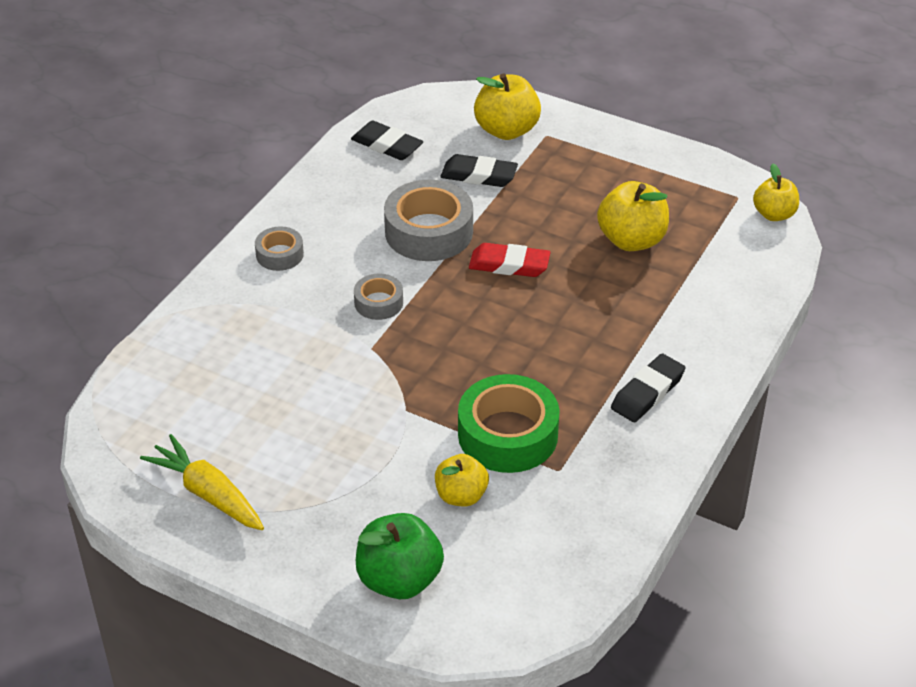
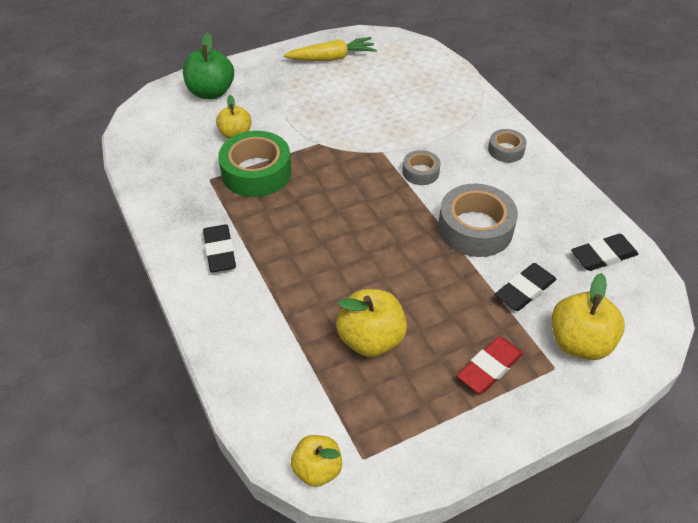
camera: 125 degrees right, 5 degrees up
(509, 265) = (403, 251): red eraser -> red eraser (489, 368)

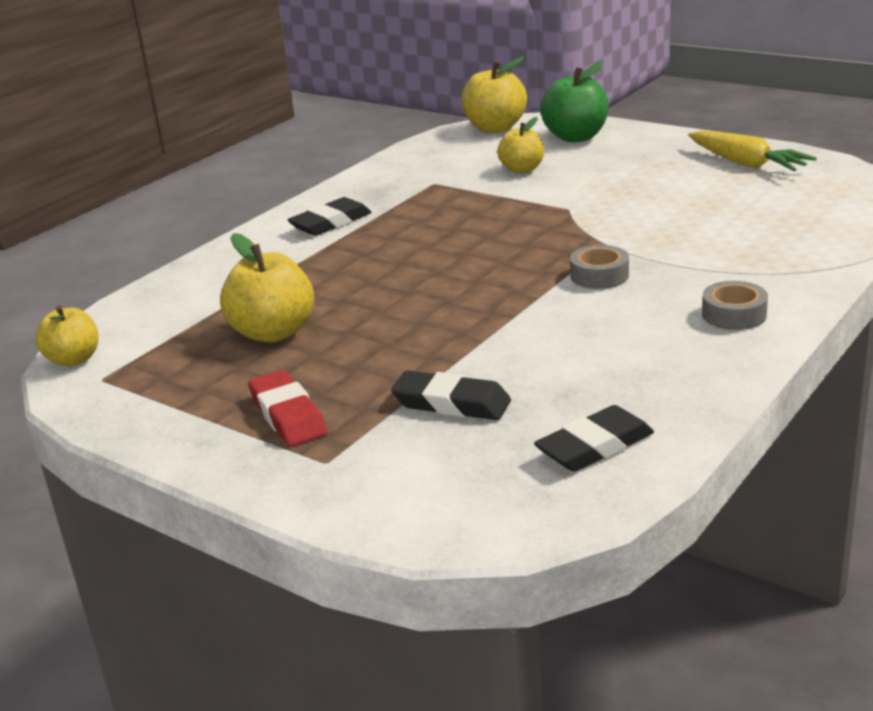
camera: 65 degrees right, 20 degrees down
(256, 172) = (473, 198): green tape -> none
(475, 228) = (534, 338): grey tape -> none
(489, 368) = (288, 415): red eraser -> red eraser turned 45 degrees clockwise
(579, 343) = (389, 469): yellow apple -> yellow apple (495, 128)
(603, 256) = (594, 446): black eraser -> black eraser turned 75 degrees counterclockwise

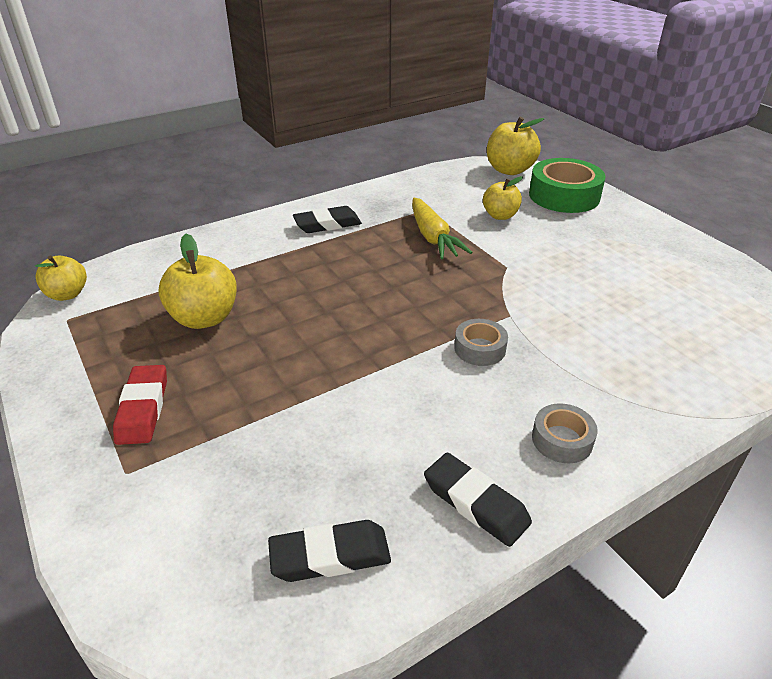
camera: 20 degrees right, 10 degrees up
(451, 403) = (262, 448): black eraser -> black eraser (475, 503)
(575, 137) = (564, 196): green apple -> green tape
(746, 164) = (687, 266): yellow carrot -> yellow carrot (433, 237)

